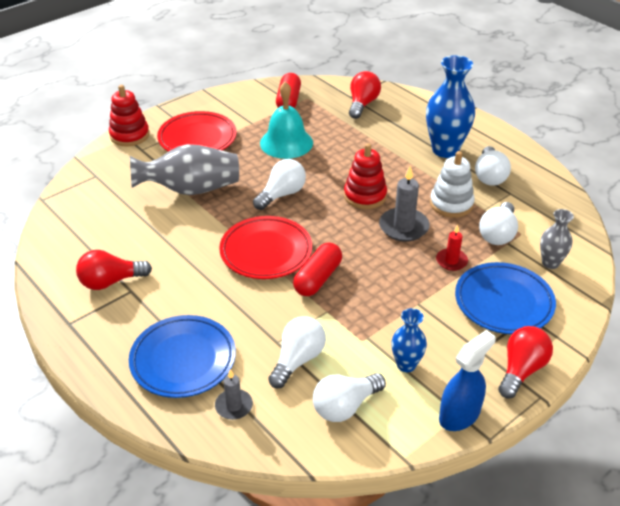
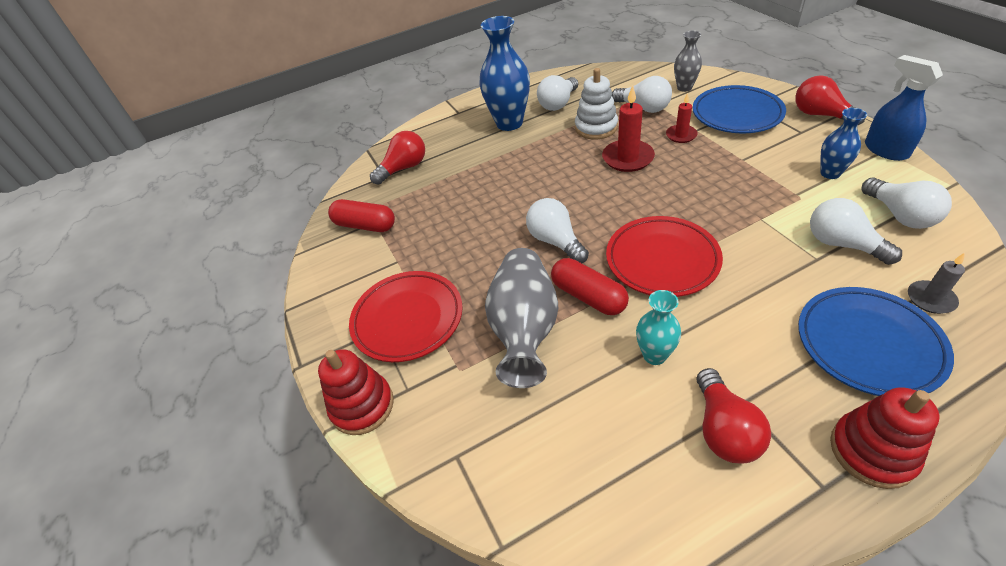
camera: 70 degrees left, 5 degrees up
(170, 250) = (654, 355): none -> turquoise vase
(286, 142) = (453, 232): turquoise bell -> none
(318, 278) = (709, 221): red capsule -> red capsule (588, 296)
(362, 104) = (404, 168): red light bulb -> red light bulb turned 105 degrees clockwise
(365, 196) = (572, 179): red stacking toy -> red stacking toy (872, 451)
(403, 227) = (627, 158): grey candle -> red candle
(489, 176) = (558, 103): white light bulb -> white light bulb turned 105 degrees clockwise

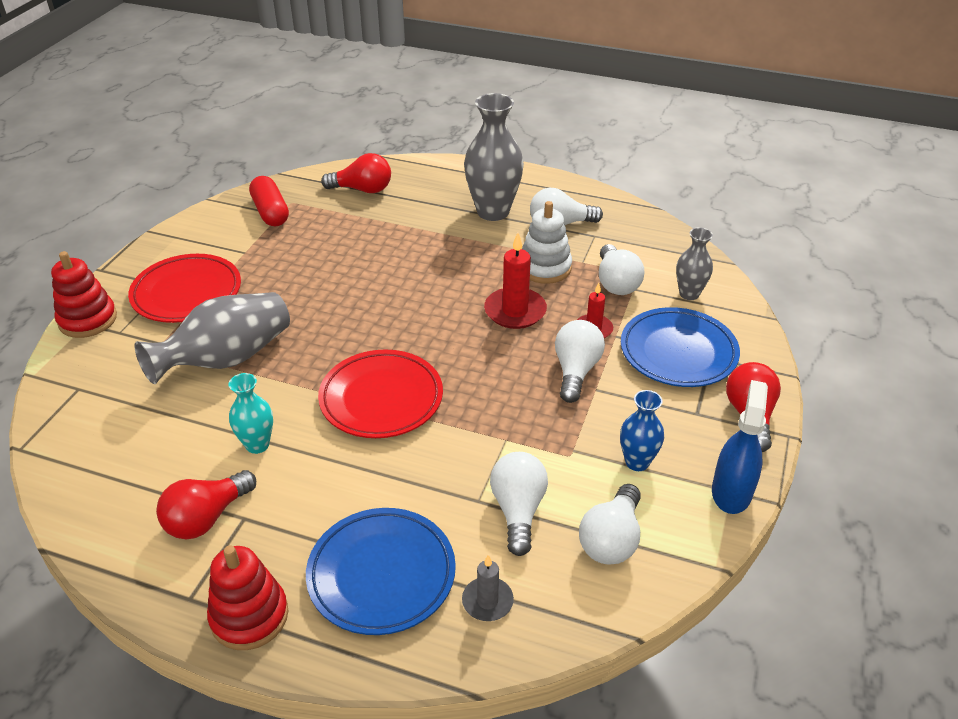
camera: 40 degrees right, 5 degrees down
(509, 123) = (493, 212): blue vase -> grey vase
(555, 241) = (348, 324): white light bulb -> white light bulb (576, 371)
(588, 296) = (295, 376): red capsule -> none

